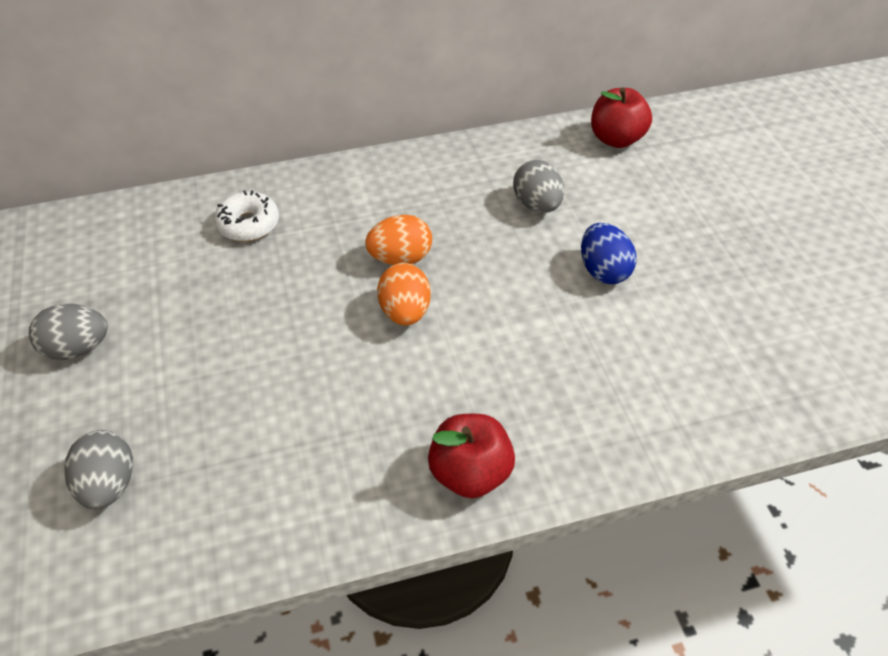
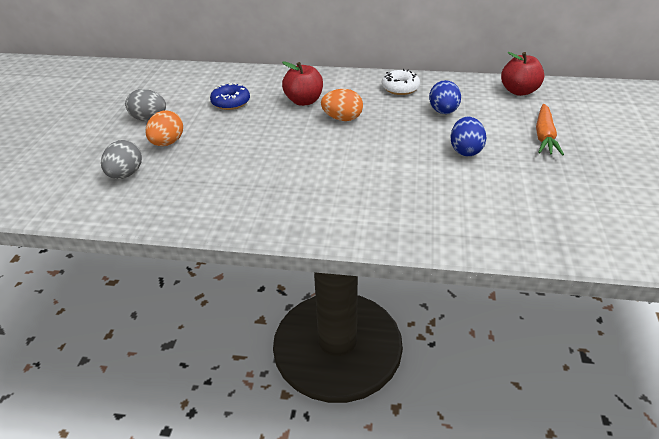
camera: 25 degrees right, 10 degrees down
(203, 273) = (231, 102): none -> blue donut
(248, 224) = (268, 87): white donut -> white donut (400, 88)
(405, 312) = (328, 142): orange egg -> orange egg (167, 143)
(470, 473) = (315, 221): red apple -> red apple (304, 101)
(537, 205) = (443, 112): grey egg -> blue egg
(688, 215) = (544, 136): none -> orange carrot

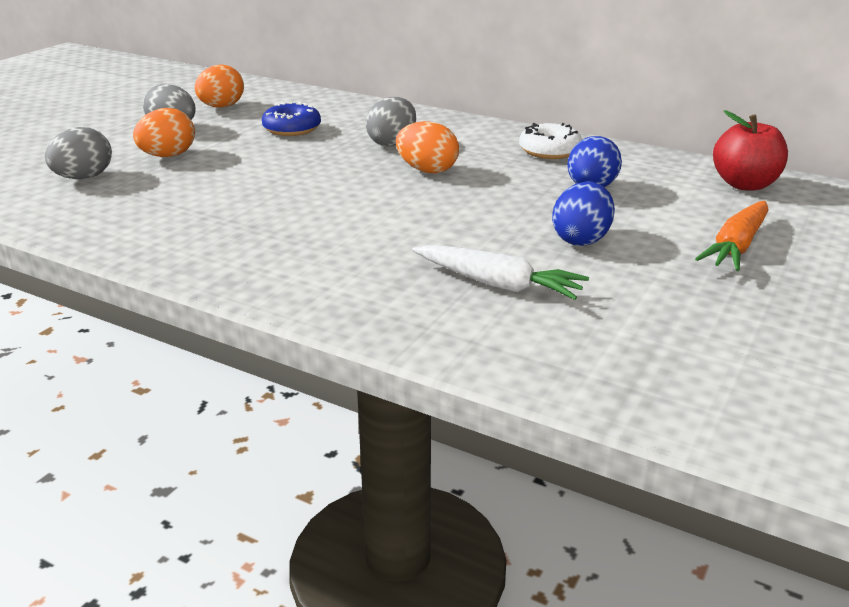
camera: 20 degrees right, 10 degrees down
(166, 93) = (221, 107): none -> orange egg
(304, 101) = (392, 143): red apple -> grey egg
(446, 193) = (498, 284): none -> white carrot

